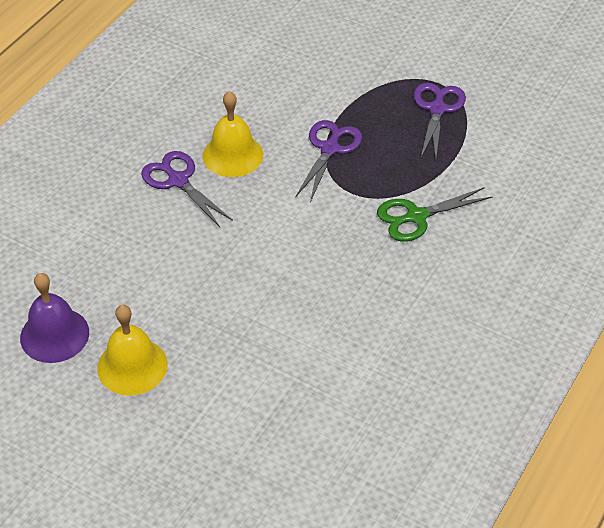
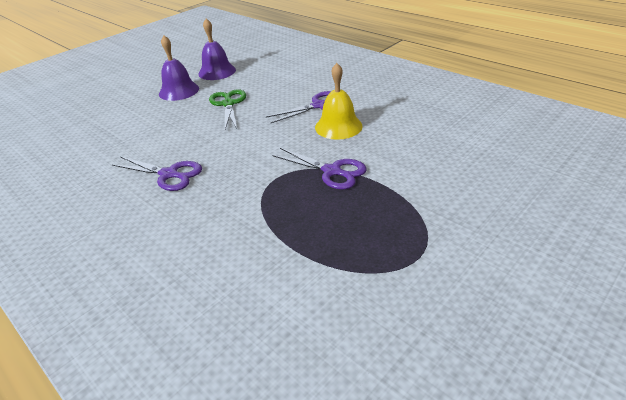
camera: 105 degrees right, 10 degrees down
(132, 366) = (179, 91): yellow bell -> purple bell
(416, 216) = (229, 212): green scissors -> green scissors (228, 104)
(437, 109) = (373, 248): purple scissors -> purple scissors (169, 174)

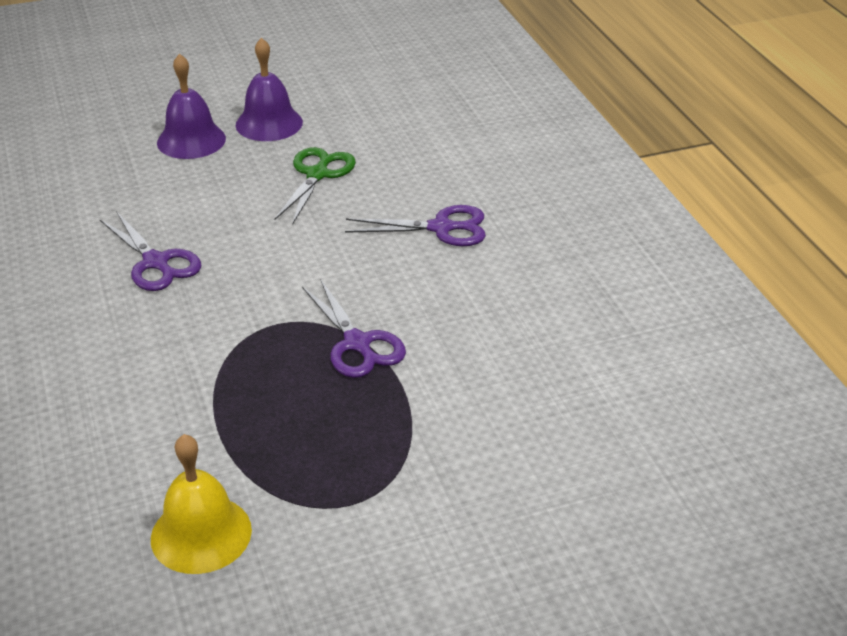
camera: 25 degrees right, 0 degrees up
(217, 72) = (350, 105): purple bell -> purple bell (191, 140)
(338, 126) = (434, 275): yellow bell -> yellow bell (201, 534)

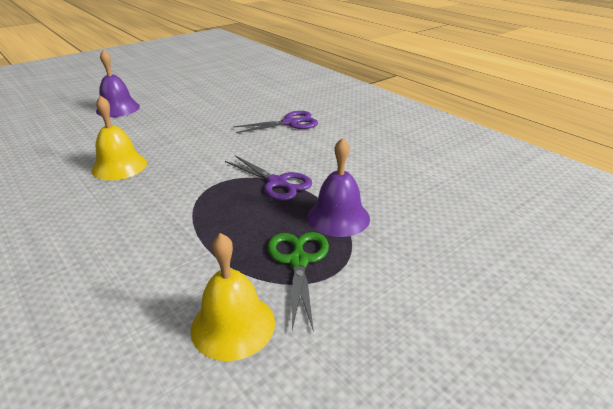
camera: 20 degrees left, 5 degrees down
(156, 262) = (119, 166): purple scissors -> yellow bell
(269, 123) = (162, 96): purple bell -> purple bell (338, 217)
(317, 175) = (203, 112): green scissors -> green scissors (298, 261)

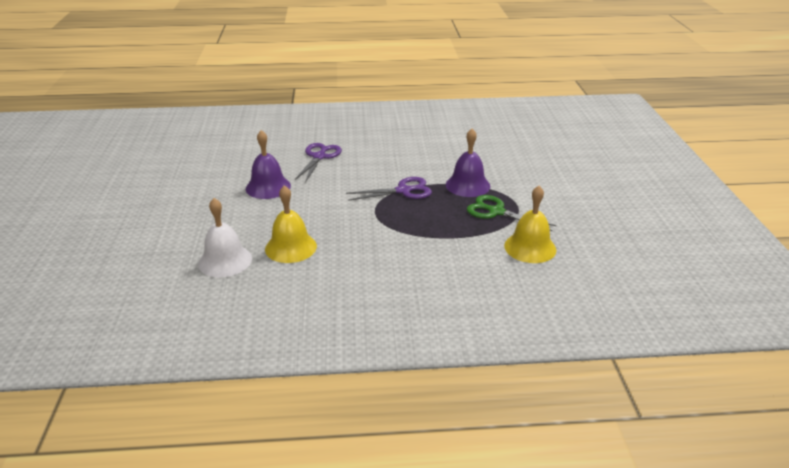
camera: 55 degrees left, 0 degrees up
(80, 148) = (225, 261): none -> white bell
(118, 108) = (156, 225): purple bell -> purple bell (268, 187)

